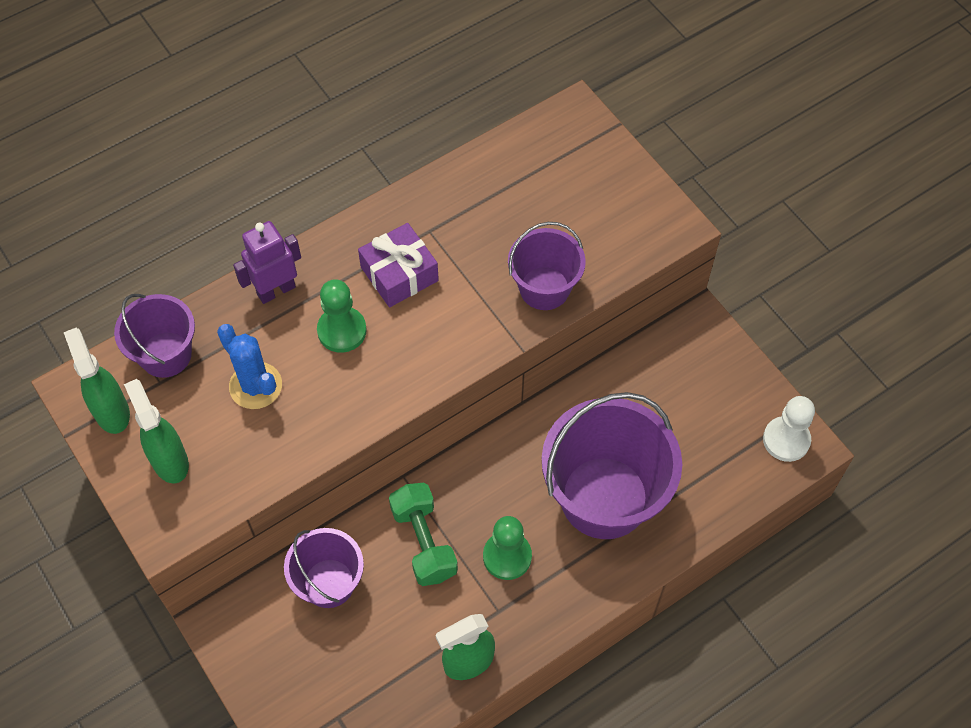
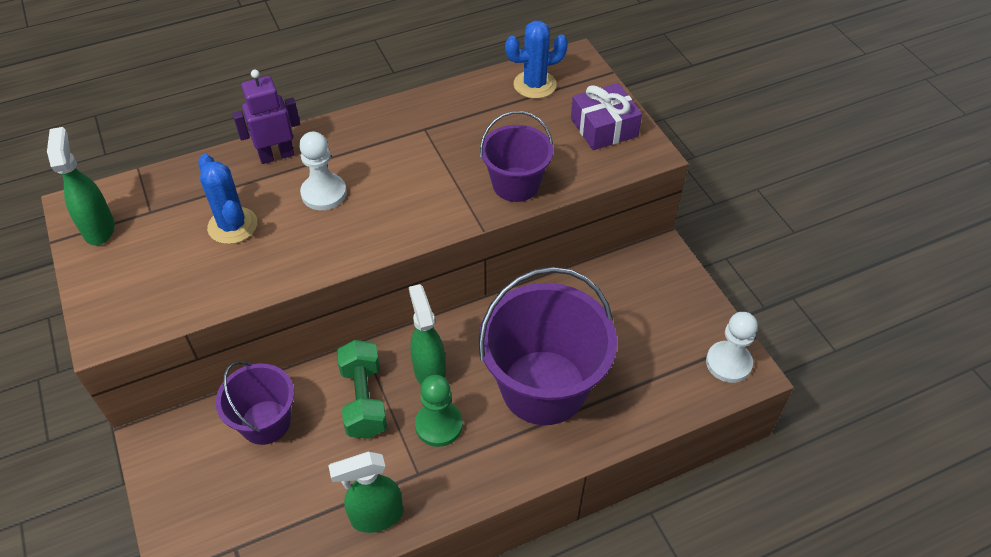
camera: 10 degrees right, 10 degrees down
(165, 354) = (163, 191): purple bucket -> none
(169, 460) = (134, 274): green spray bottle -> green spray bottle (429, 371)
(342, 331) = (324, 193): green pawn -> white pawn
(399, 274) = (388, 157): purple gift -> purple gift (604, 127)
(537, 154) = (535, 85): none -> blue cactus

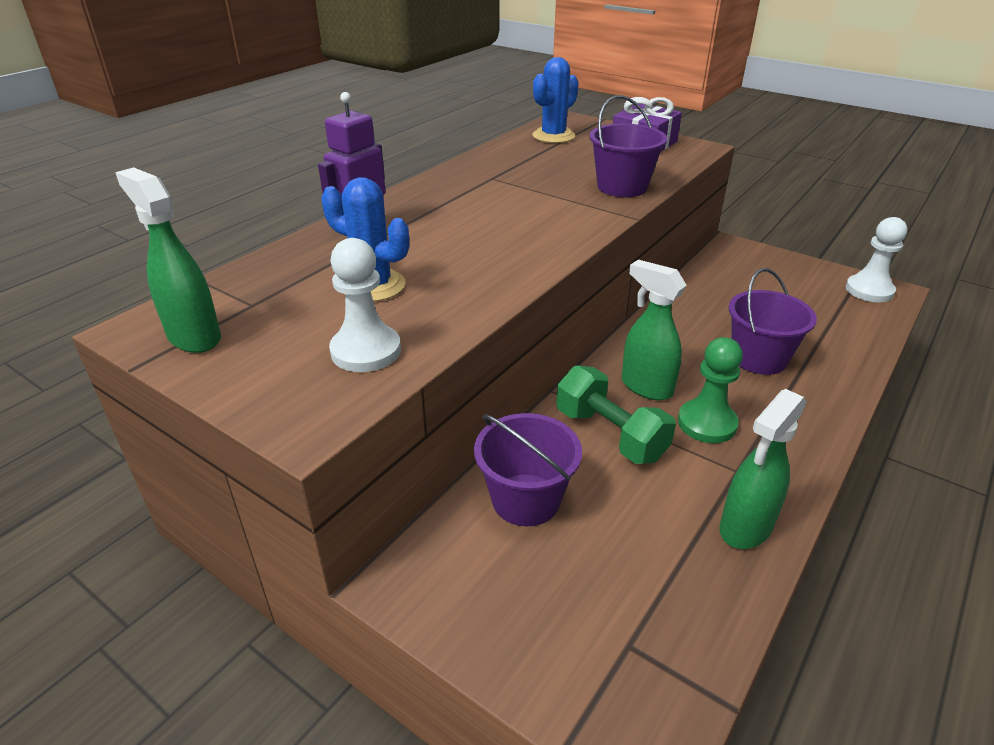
camera: 30 degrees left, 15 degrees down
(324, 193) = (447, 237): white pawn -> white pawn (366, 351)
(543, 387) = (759, 358): purple bucket -> purple bucket, size x0.56

